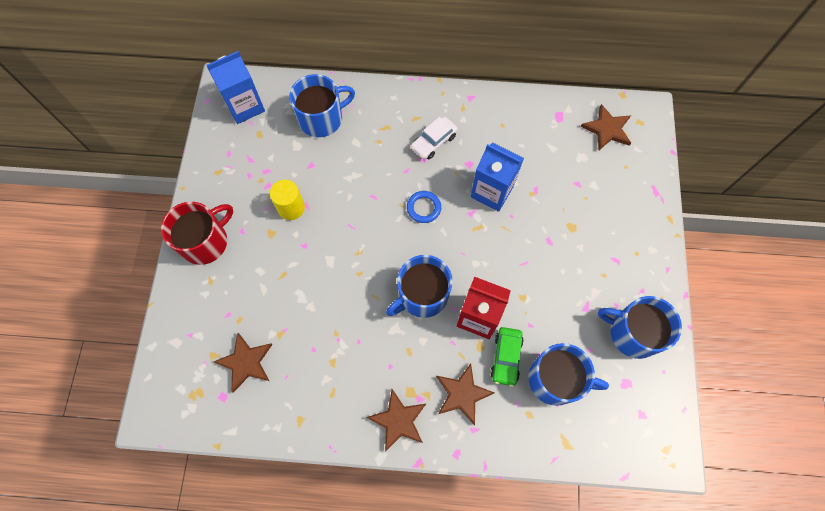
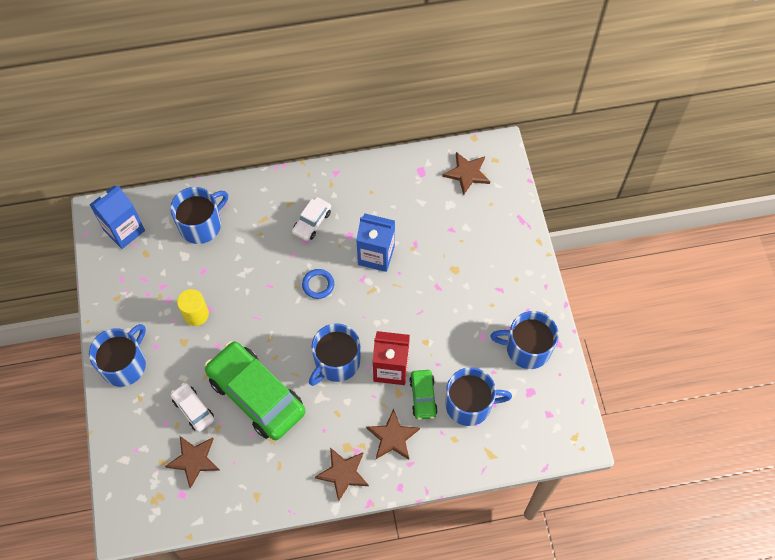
camera: 15 degrees left, 5 degrees down
(205, 241) = (124, 364): red mug -> blue mug
(260, 307) = (193, 409): none -> white car
(329, 309) = (256, 395): none -> green car

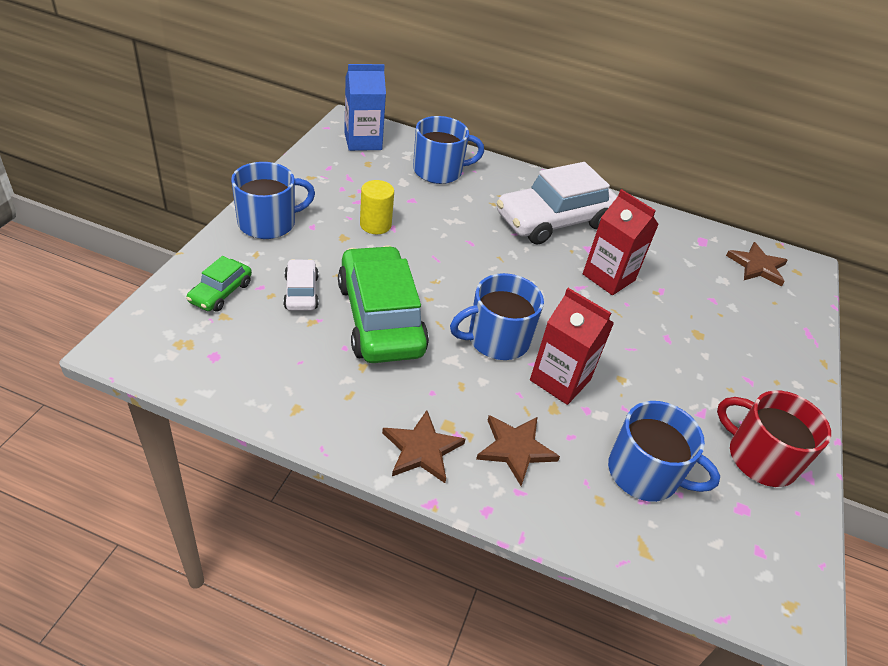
camera: 25 degrees right, 20 degrees down
(194, 460) = (258, 334): brown star -> none
(312, 222) = (554, 221): white car -> white car, size x2.12
(318, 285) = (525, 267): blue ring -> none
(376, 255) = (608, 277): blue carton -> red carton
(423, 397) = (584, 430): green car -> green car (221, 292)
(527, 348) = (760, 457): blue mug -> red mug

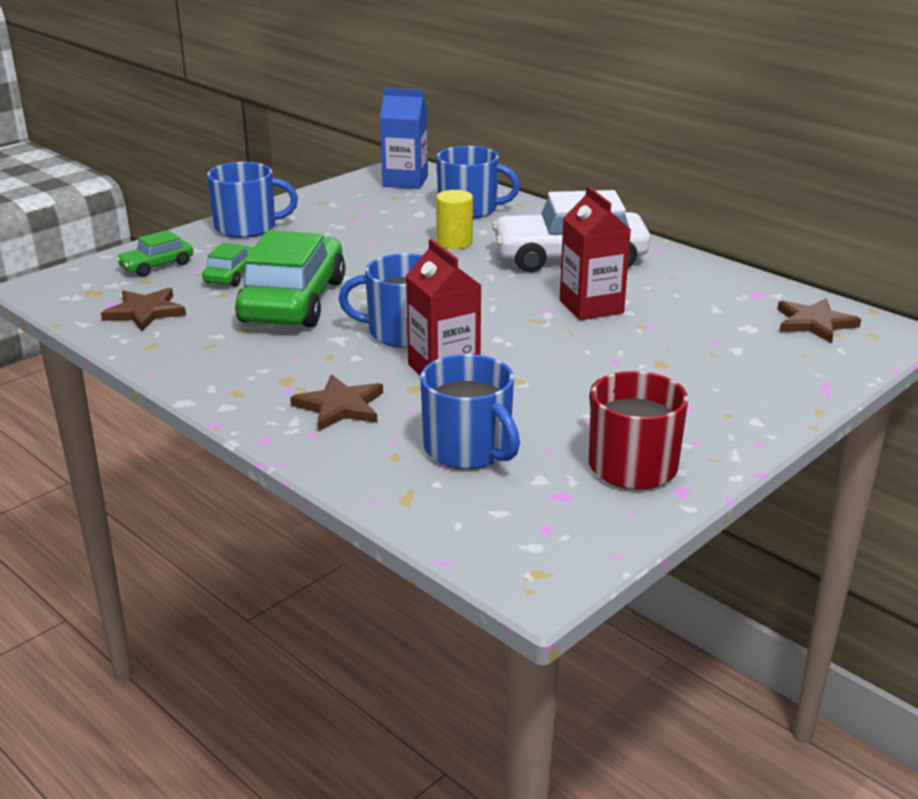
camera: 30 degrees right, 15 degrees down
(301, 292) = (232, 275): white car -> green car
(375, 225) = (356, 239): yellow cylinder -> yellow cylinder (454, 242)
(422, 449) = (243, 390): brown star -> brown star (145, 312)

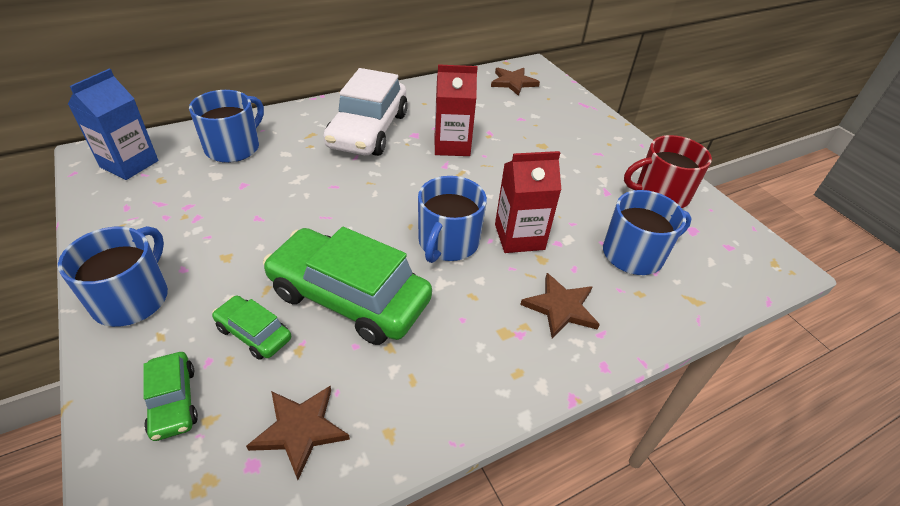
camera: 75 degrees left, 15 degrees up
(454, 242) = (296, 173): yellow cylinder -> none

